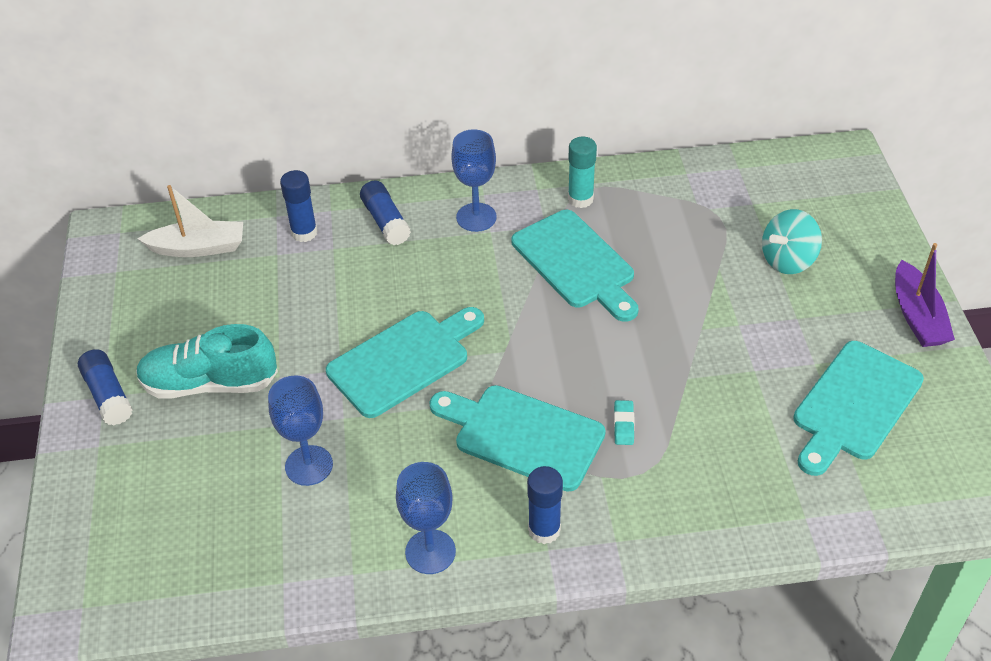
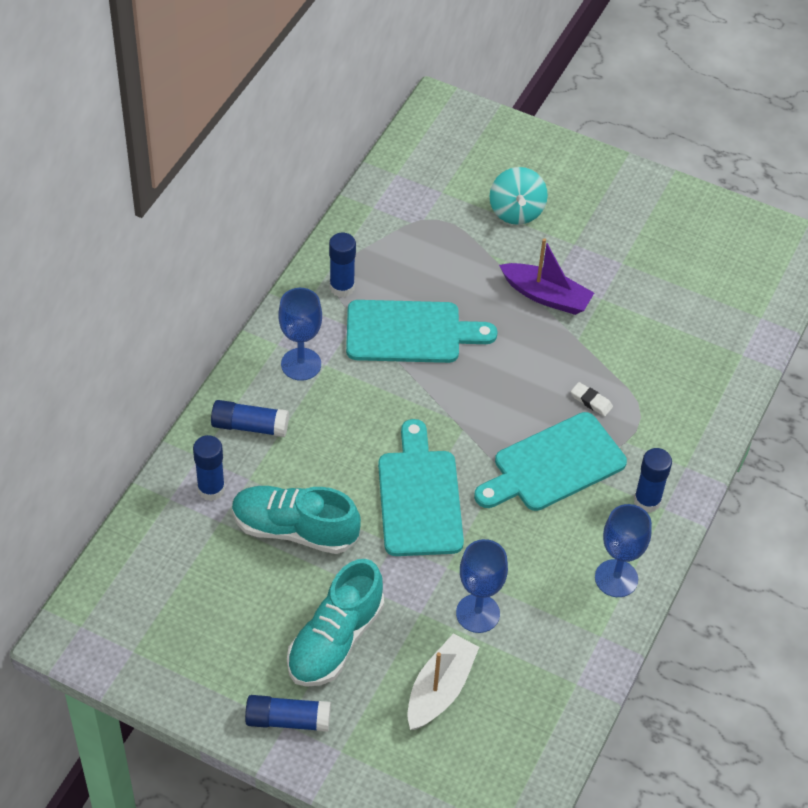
camera: 60 degrees left, 5 degrees up
(198, 248) = (159, 575): white boat -> white boat (440, 689)
(304, 300) = (294, 529): none -> turquoise shoe
(580, 199) = (342, 287): turquoise glue stick -> blue glue stick
(623, 425) = (591, 401): turquoise eraser -> white eraser
(854, 405) = (674, 267): turquoise cutting board -> none
(917, 316) = (626, 181): purple boat -> purple boat (546, 296)

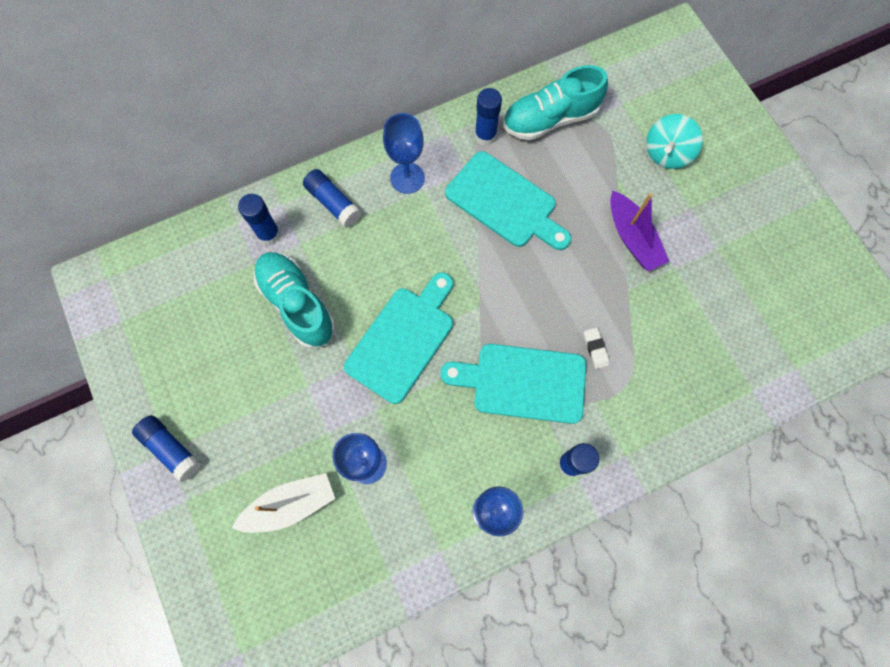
camera: 40 degrees right, 20 degrees up
(335, 640) = (253, 410): turquoise shoe -> turquoise shoe (550, 119)

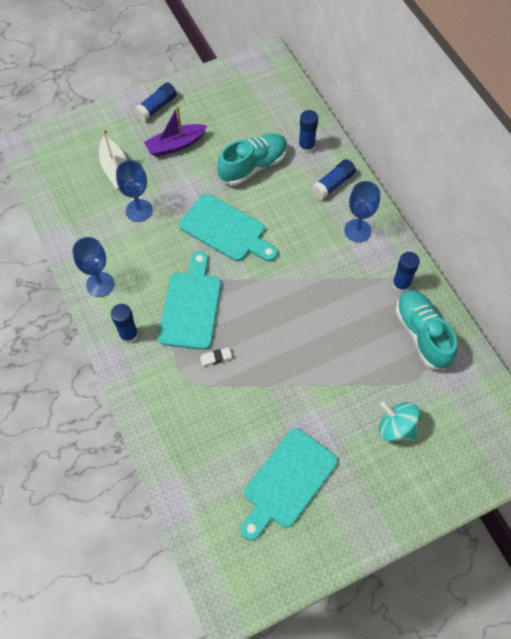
camera: 90 degrees right, 10 degrees down
(505, 203) = (339, 298): turquoise cutting board -> turquoise cutting board (287, 482)
(632, 238) = (312, 392): purple boat -> purple boat (175, 145)

